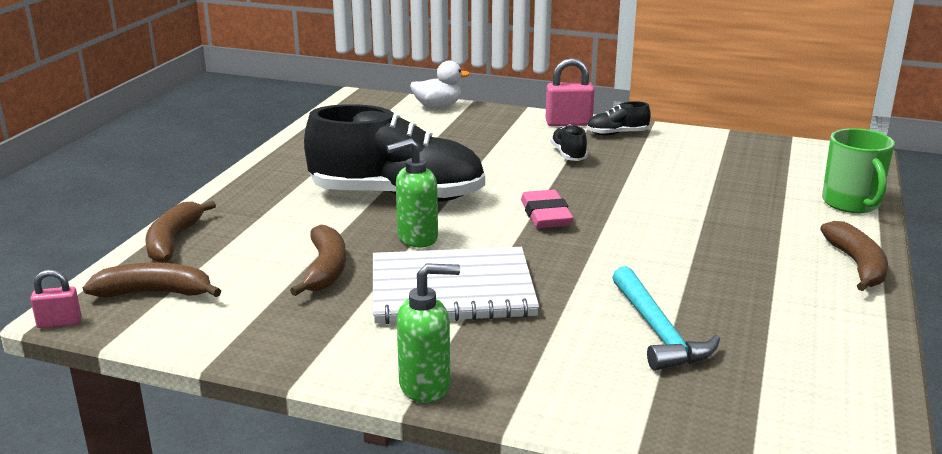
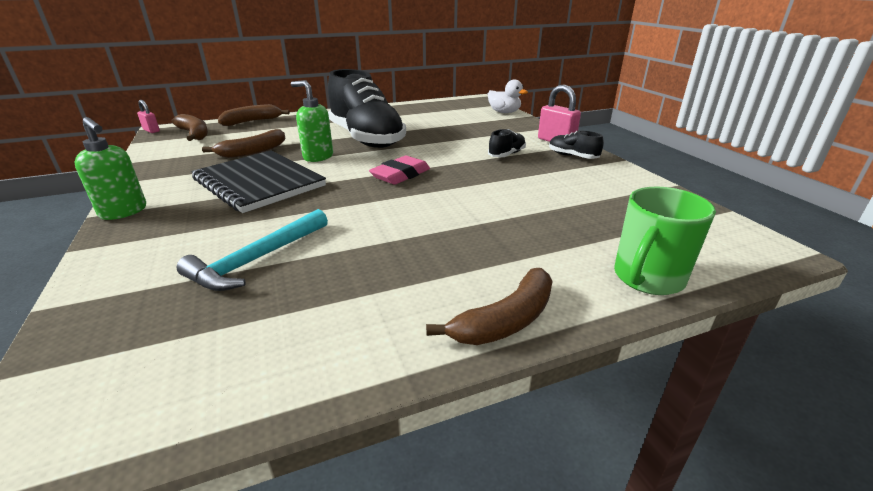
camera: 50 degrees right, 5 degrees up
(452, 289) = (259, 183): white notebook -> black notebook

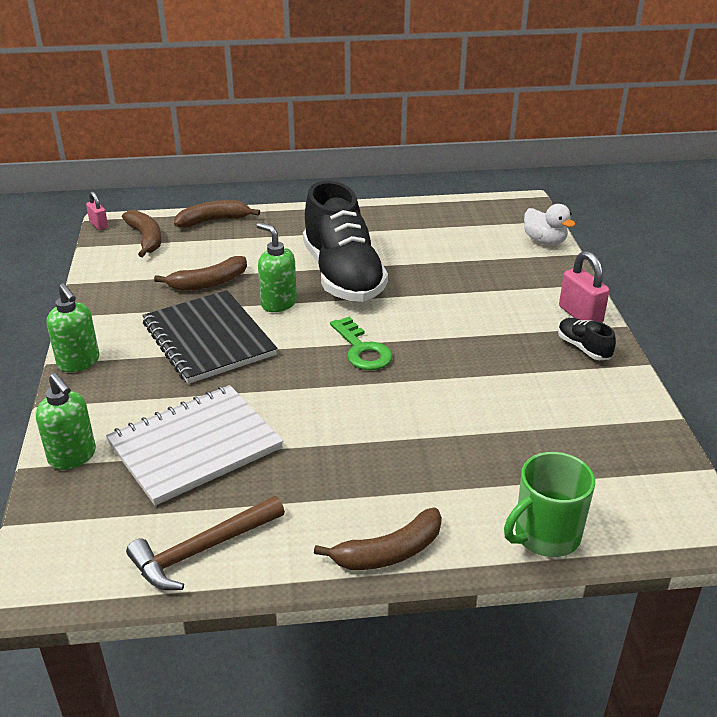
camera: 15 degrees right, 5 degrees up
(107, 289) = (73, 457): none -> green soap dispenser
(257, 259) = (195, 446): turquoise hammer -> white notebook
(282, 359) = (202, 550): none -> brown hammer
(400, 175) = (362, 349): pink eraser -> green key
(506, 154) = (502, 332): black shoe -> none

